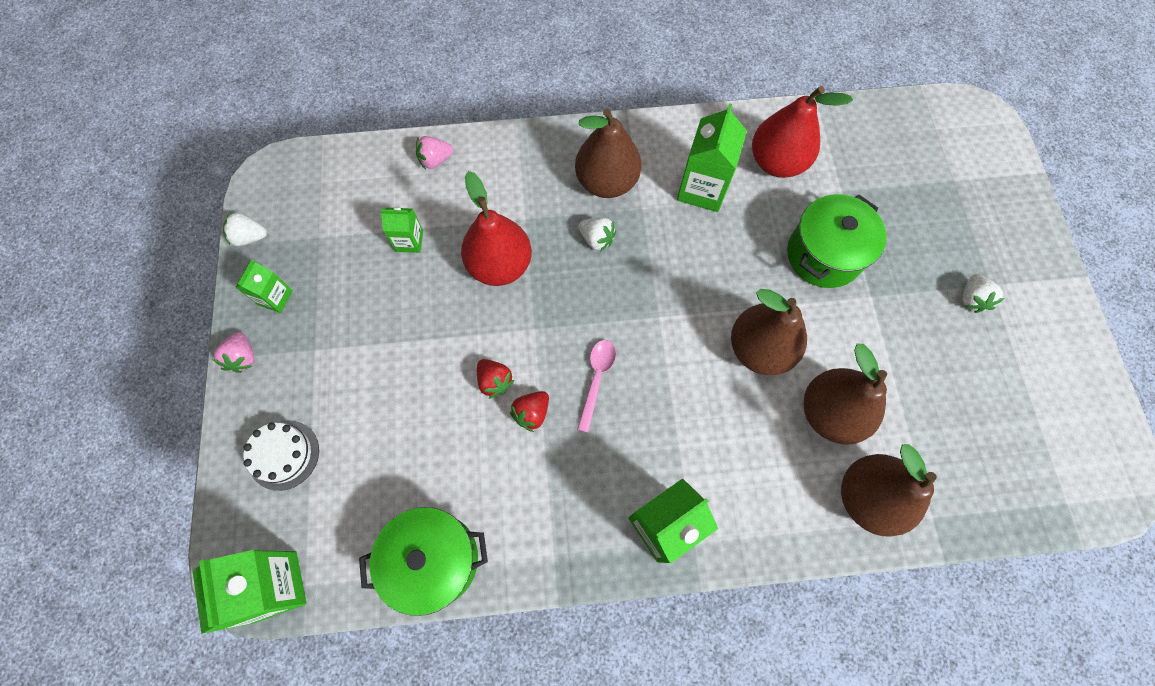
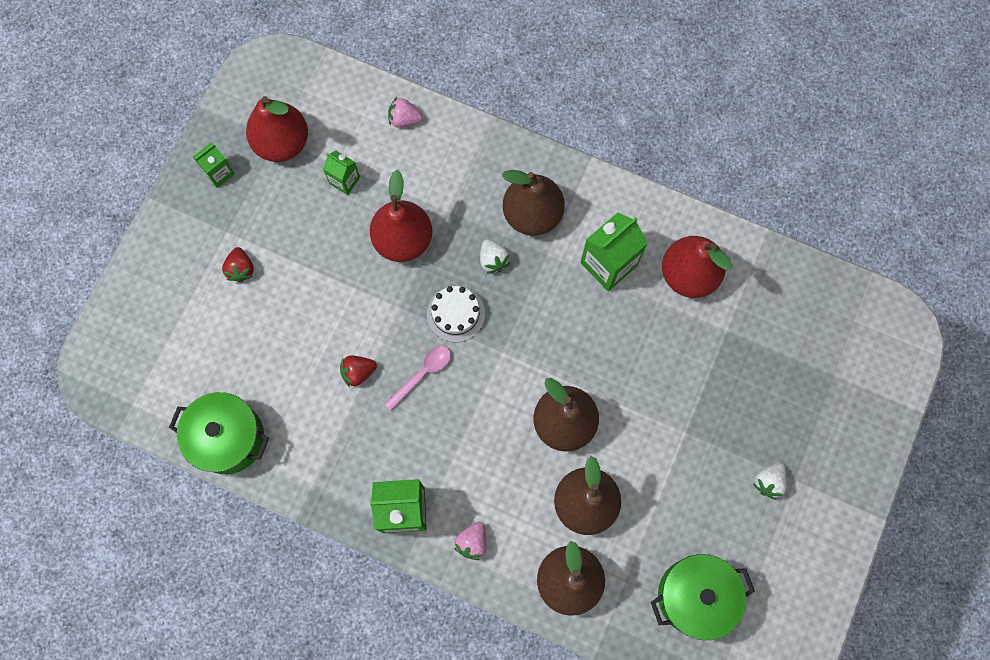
camera: 30 degrees right, 5 degrees up
(243, 357) = (172, 209): pink strawberry -> pink strawberry (472, 542)
(250, 237) = (225, 110): white strawberry -> none
(275, 586) = (113, 393): green carton -> none
(284, 455) = (164, 301): white cake -> white cake (456, 314)
(326, 238) = (282, 143): none -> red pear
(494, 381) = (345, 332): red strawberry -> red strawberry (241, 269)
(823, 255) = (671, 376): green pot -> green pot (695, 596)

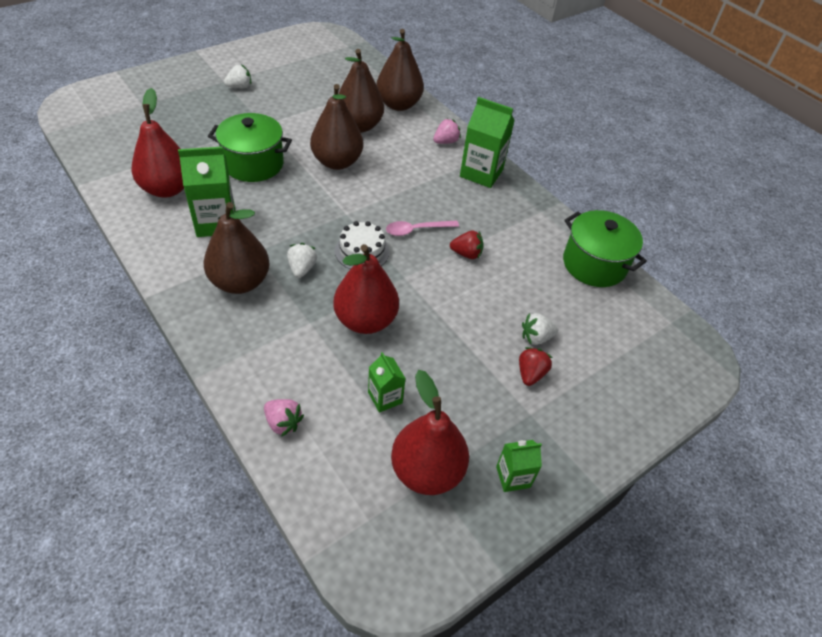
camera: 155 degrees left, 25 degrees down
(251, 310) = (536, 337): none -> white strawberry
(695, 596) = (332, 71): green pot -> green pot (253, 164)

